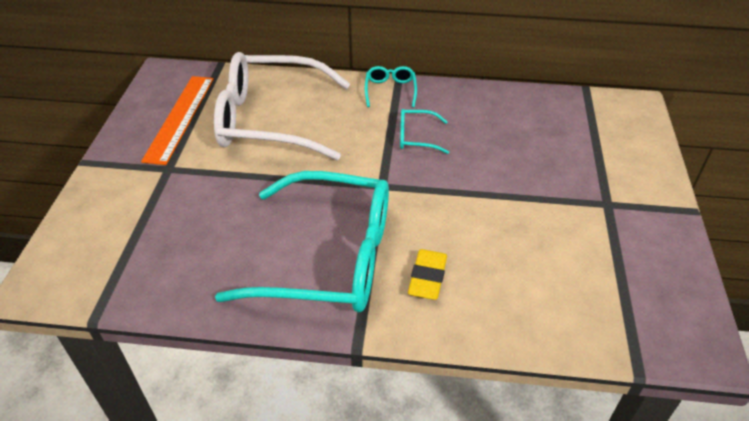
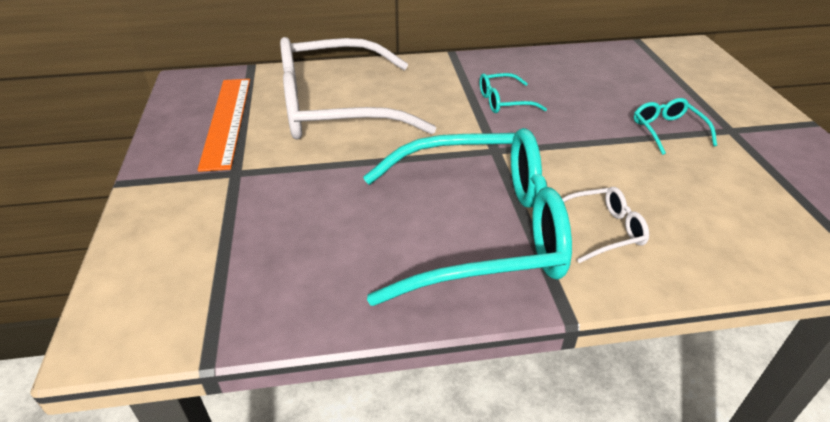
camera: 15 degrees left, 5 degrees down
(390, 90) = (451, 66): turquoise glasses -> turquoise glasses (667, 131)
(427, 277) = (602, 230): yellow eraser -> white glasses

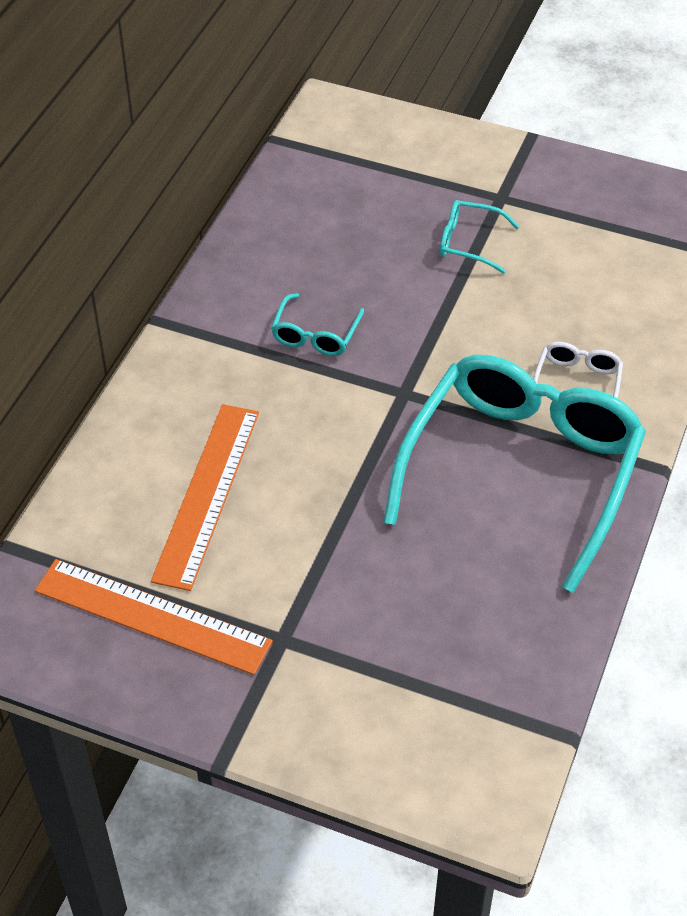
camera: 60 degrees left, 10 degrees up
(336, 108) = (207, 494): white glasses -> orange ruler

